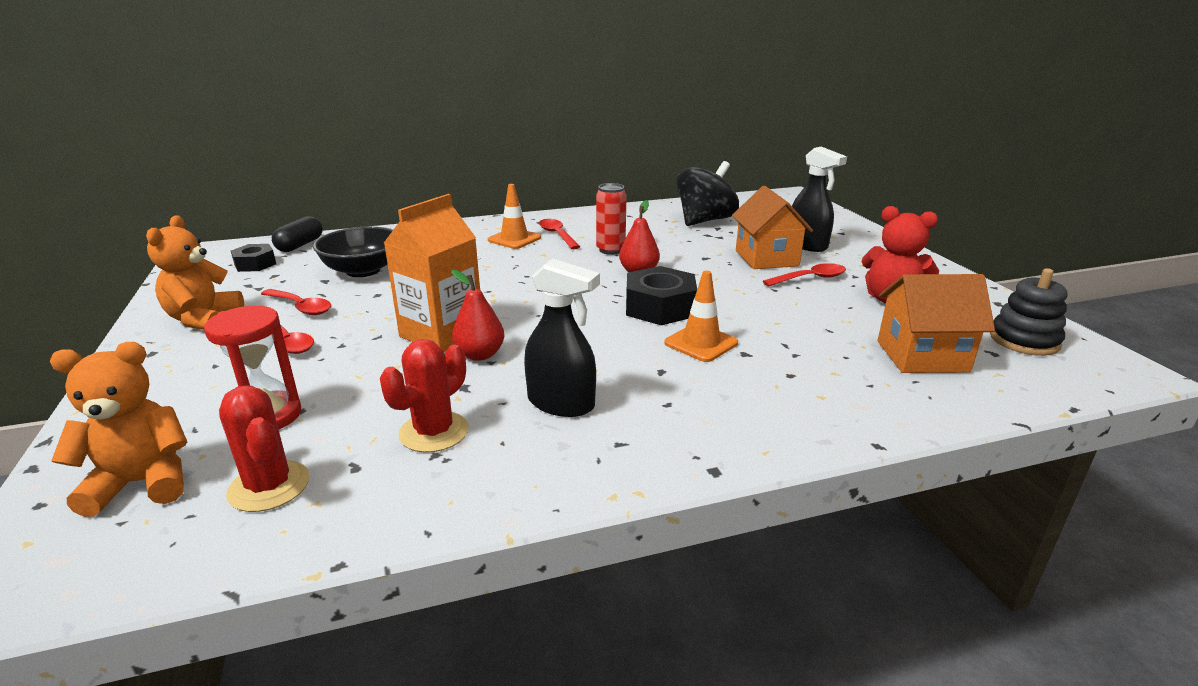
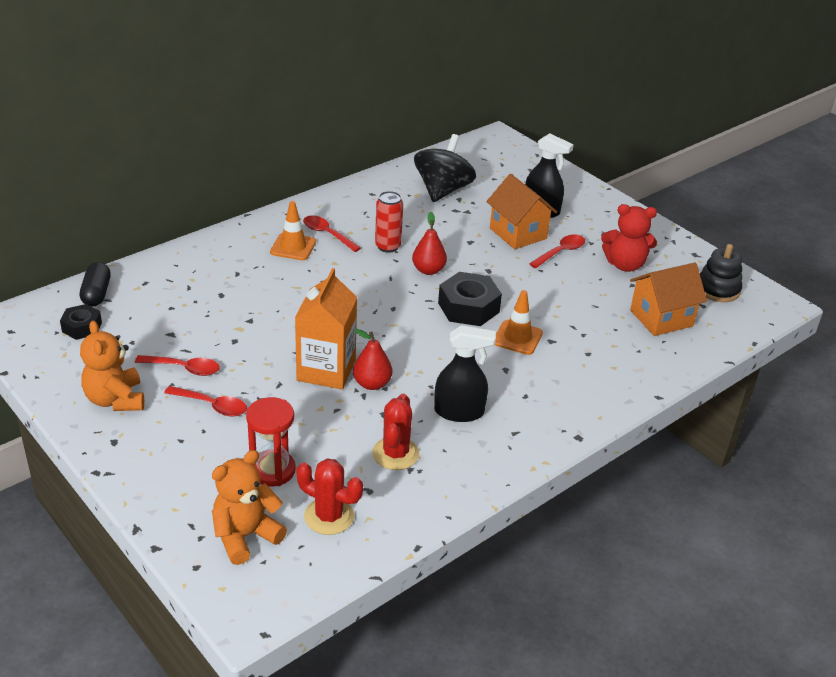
camera: 25 degrees left, 10 degrees up
(363, 270) = (193, 315): black bowl -> none

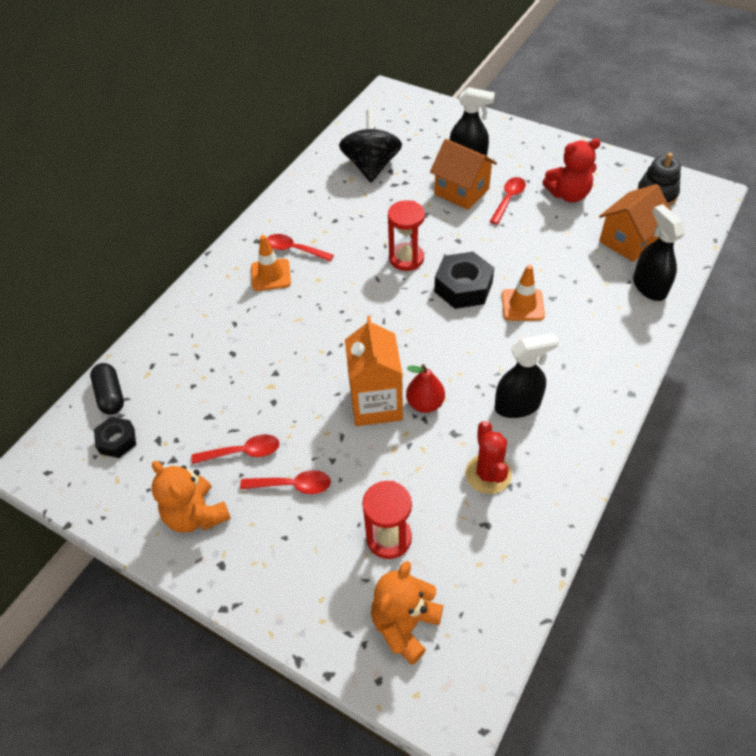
camera: 15 degrees left, 15 degrees up
(329, 516) = (468, 569): red cactus -> none
(388, 246) = (356, 245): red can -> none
(428, 270) = (406, 258): red pear -> red hourglass
(656, 360) = (649, 287): none -> black spray bottle

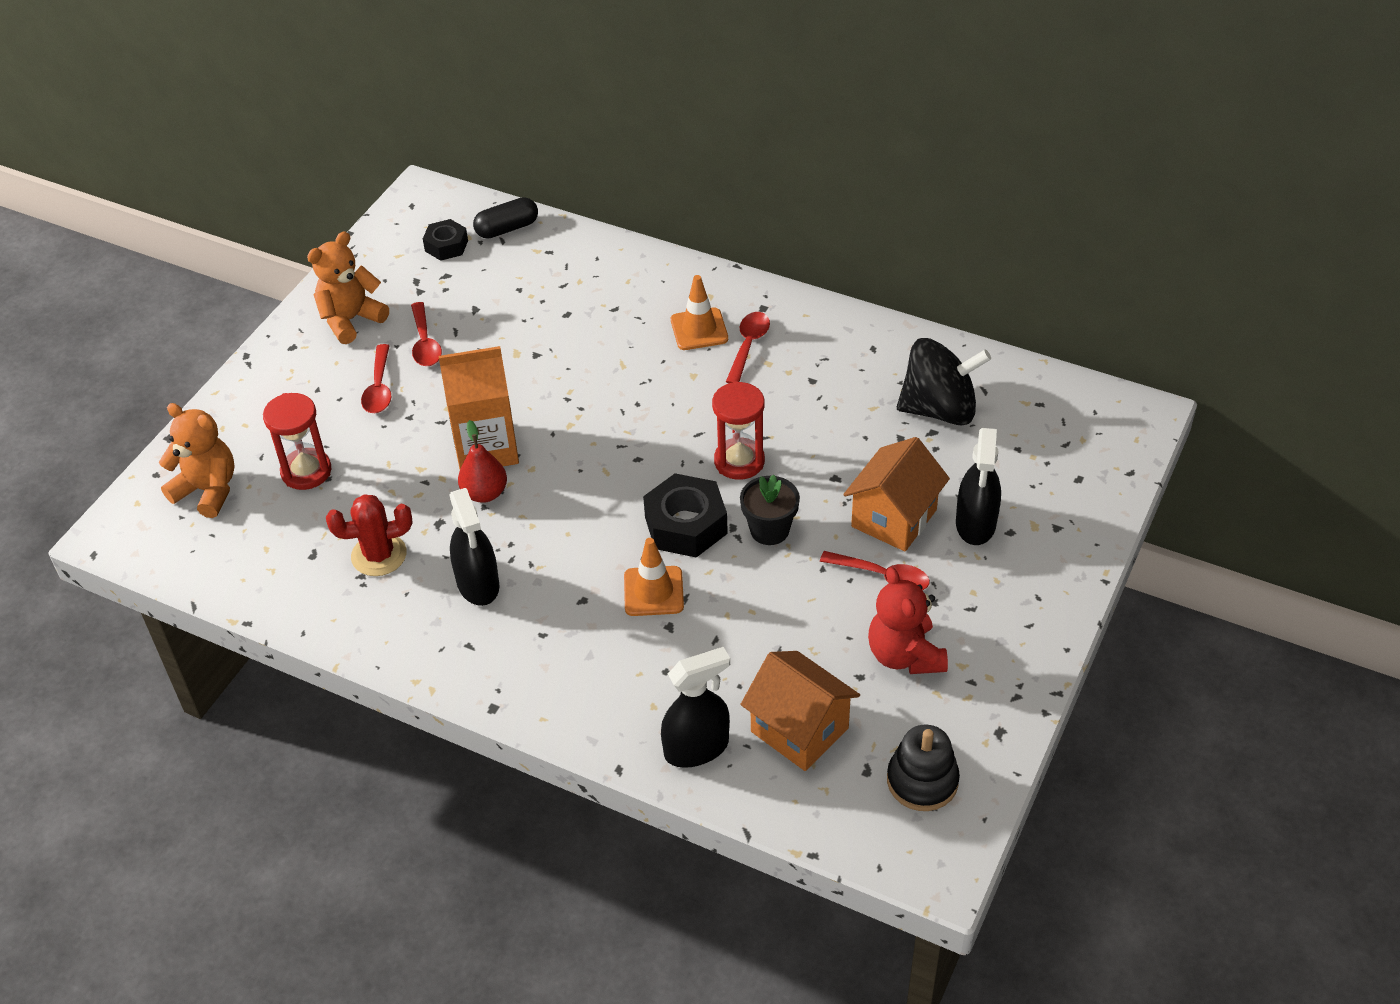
camera: 85 degrees right, 5 degrees down
(469, 246) = (769, 530): none -> black flower pot

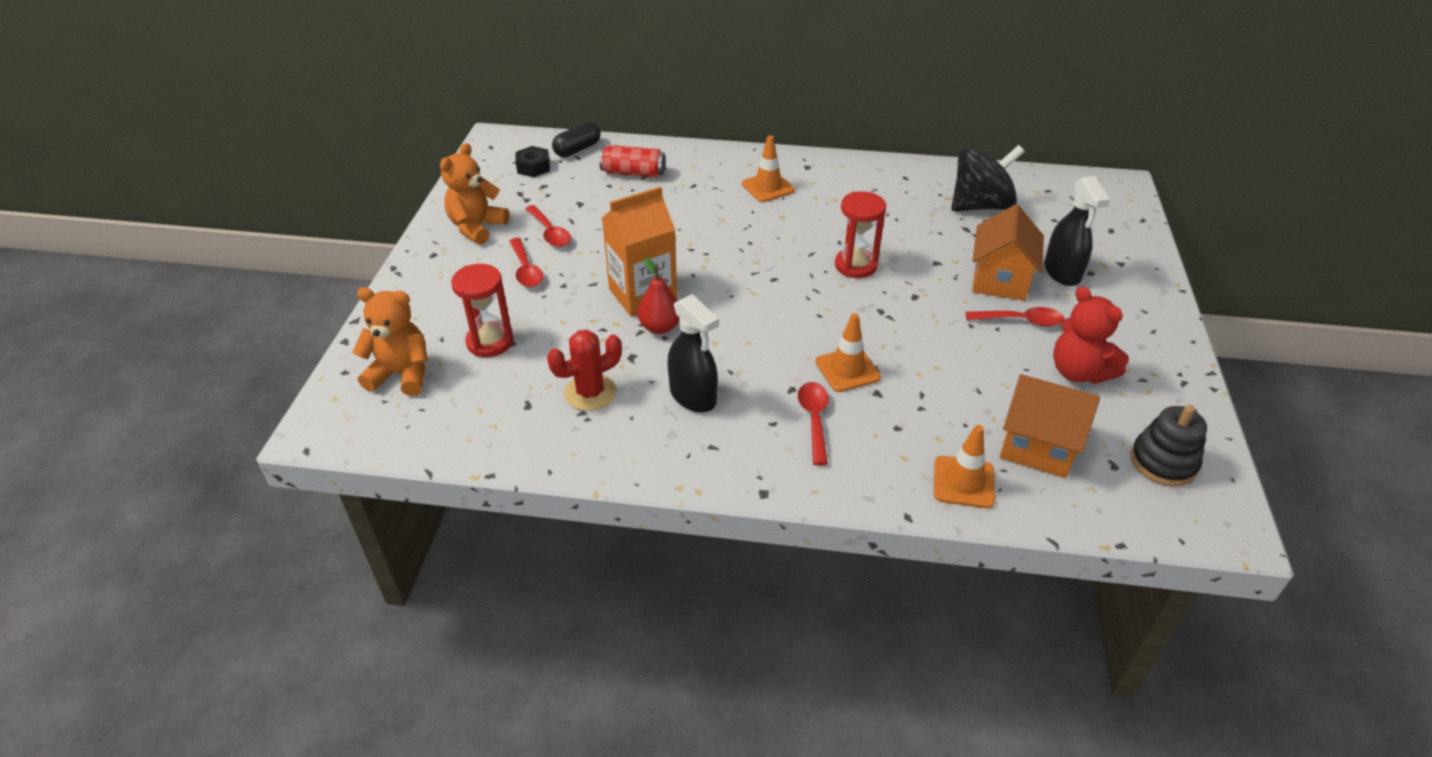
camera: 20 degrees left, 5 degrees down
(554, 277) = (633, 173): none -> red can
(686, 525) = (843, 317): black nut -> none
(697, 748) = (963, 482): black spray bottle -> orange traffic cone
(748, 346) = (812, 191): red spoon -> red spoon (814, 420)
(769, 530) = (911, 307): black flower pot -> none

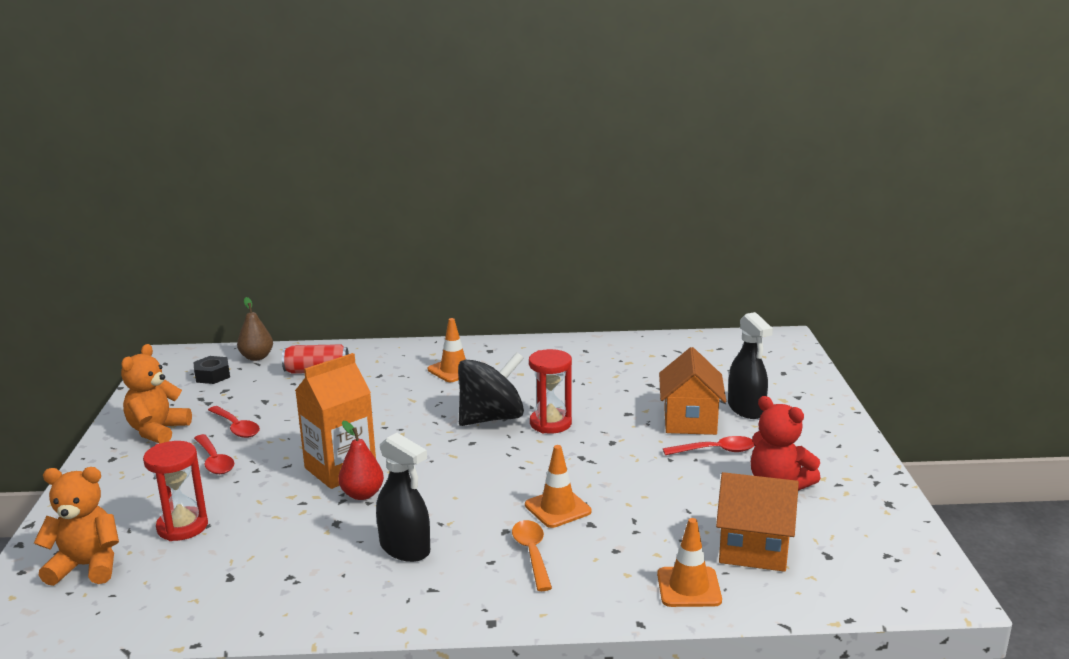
camera: 10 degrees left, 20 degrees down
(577, 149) = (257, 357): black capsule -> brown pear
(590, 393) = (296, 558): red cactus -> none
(814, 420) = (532, 554): red spoon -> orange spoon
(980, 206) = (660, 365): black spinning top -> black spinning top (491, 418)
(1163, 462) = (872, 547): black stacking toy -> none

